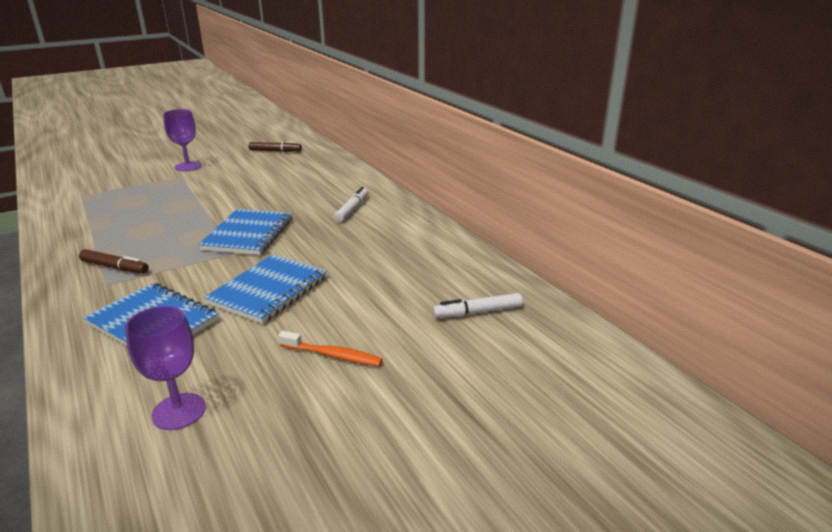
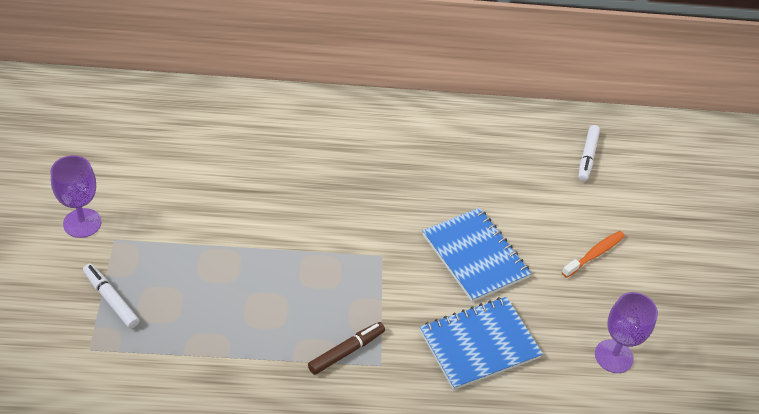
camera: 65 degrees left, 20 degrees up
(249, 234) = (348, 232): blue notebook -> none
(275, 151) = (107, 129): brown marker -> none
(352, 209) = (350, 140): white marker -> white marker (111, 299)

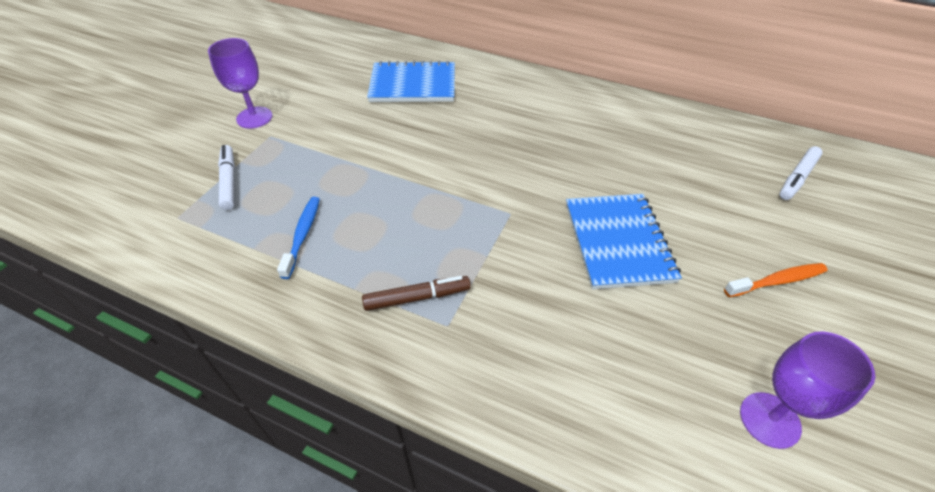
camera: 30 degrees right, 0 degrees up
(219, 329) = (302, 235): none -> blue toothbrush
(479, 344) = (580, 341): blue notebook -> blue notebook (413, 85)

